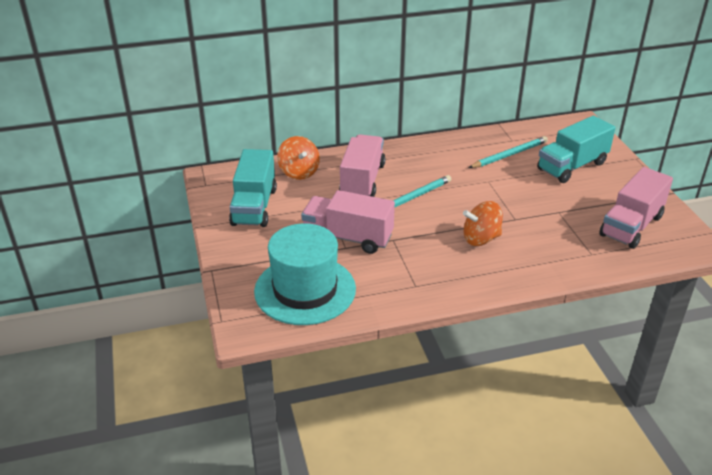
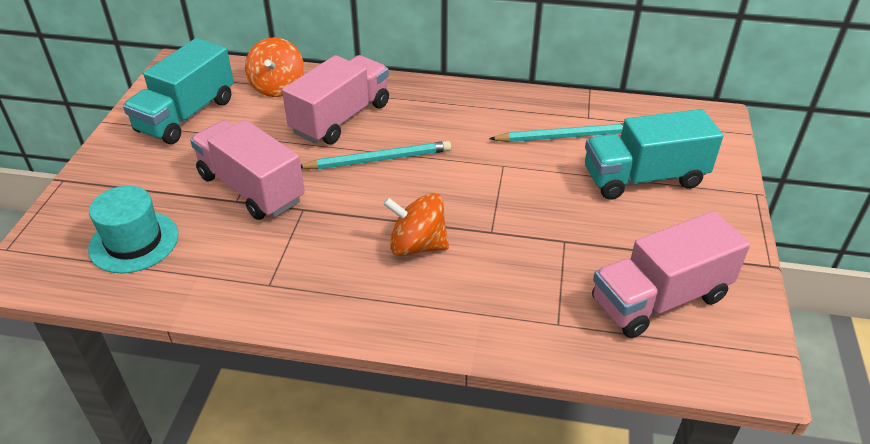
camera: 25 degrees right, 5 degrees up
(305, 290) = (134, 242): turquoise hat -> turquoise hat, size x0.61

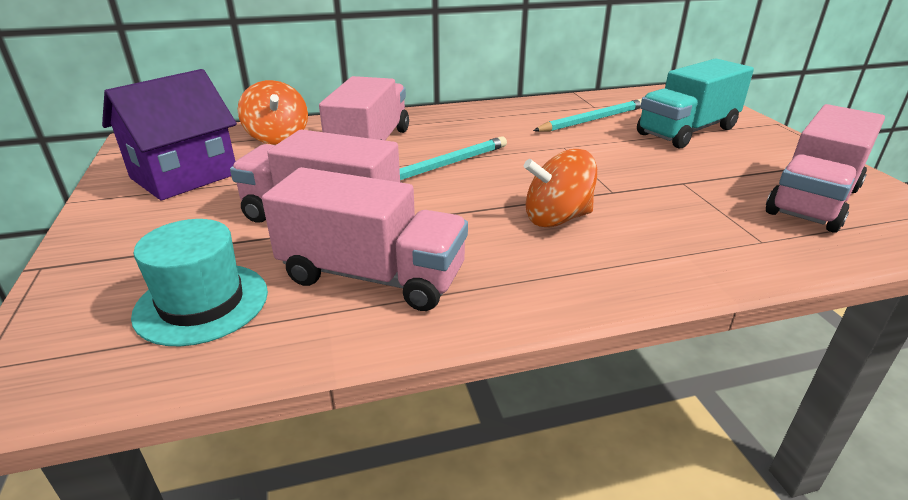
camera: 25 degrees left, 10 degrees down
(186, 115) = (184, 176): turquoise truck -> purple house
(245, 255) = (372, 276): none -> pink truck

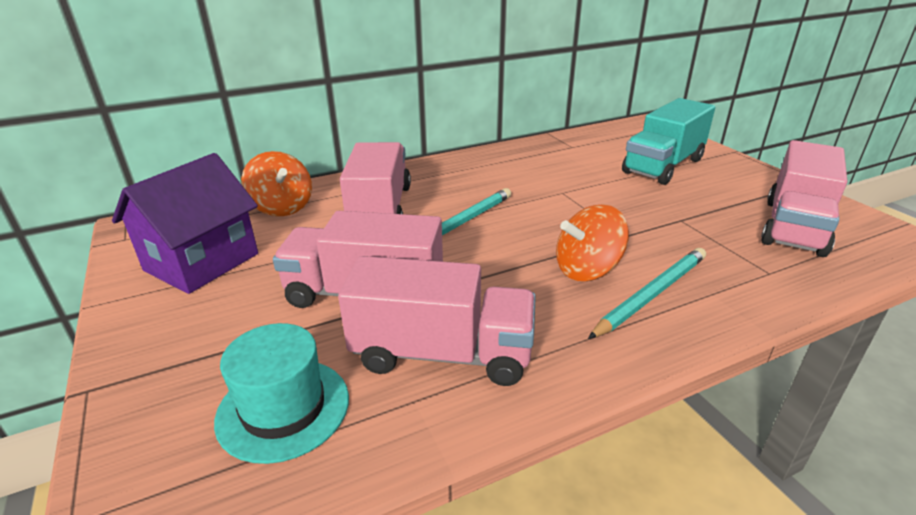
camera: 10 degrees left, 0 degrees up
(592, 120) = (576, 161): turquoise pencil -> turquoise pencil (651, 294)

